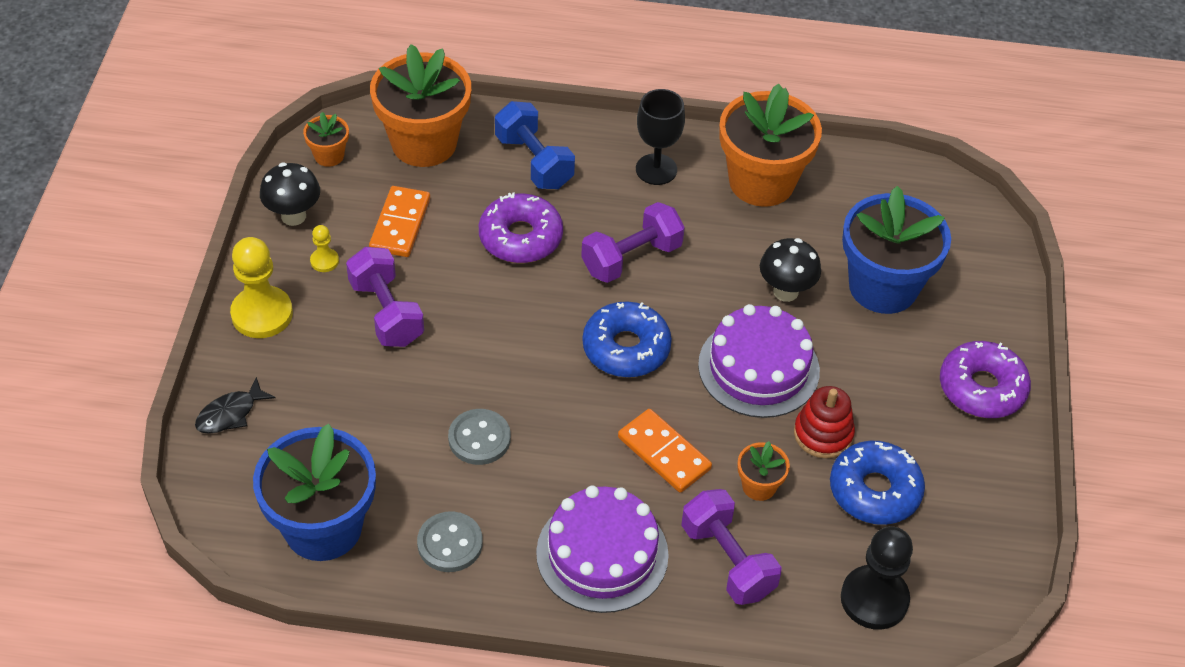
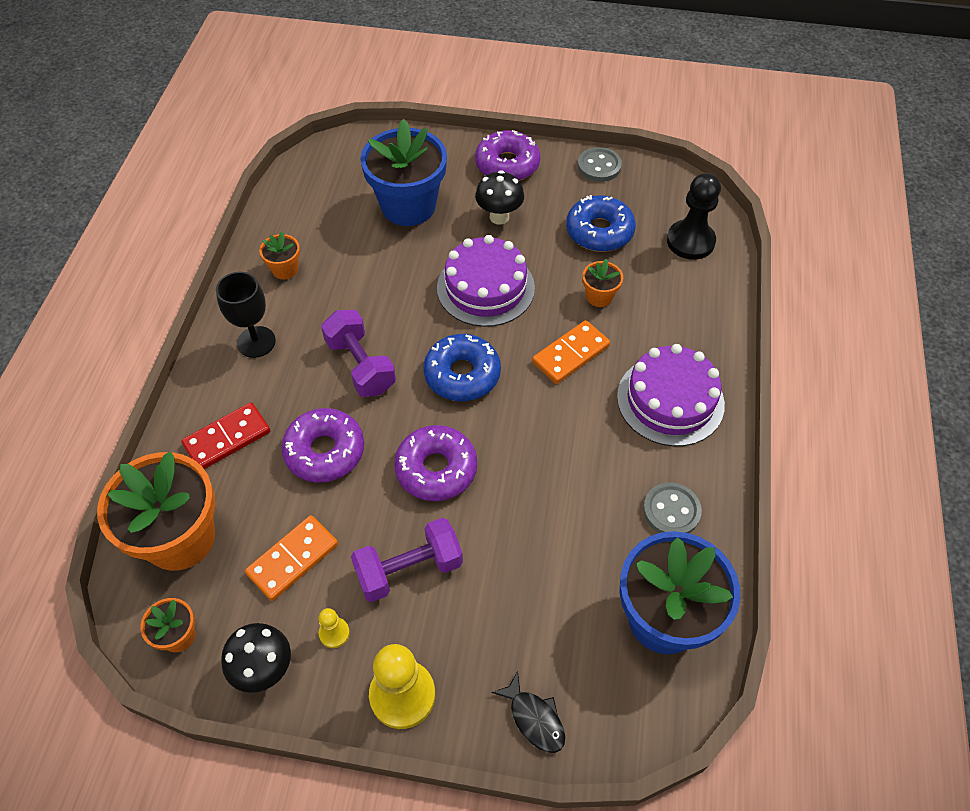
camera: 85 degrees left, 5 degrees up
(400, 224) = (292, 559): orange domino -> orange domino turned 60 degrees counterclockwise
(479, 438) = (560, 487): grey button -> grey button (599, 166)
(501, 329) = (436, 469): none -> purple donut
(534, 162) = (227, 438): blue dumbbell -> red domino
(727, 560) = (668, 321): purple dumbbell -> none
(761, 182) = (285, 269): orange flower pot -> orange flower pot, size x0.45
(785, 291) = (408, 264): black mushroom -> black mushroom (499, 217)
(823, 434) = (549, 255): red stacking toy -> none

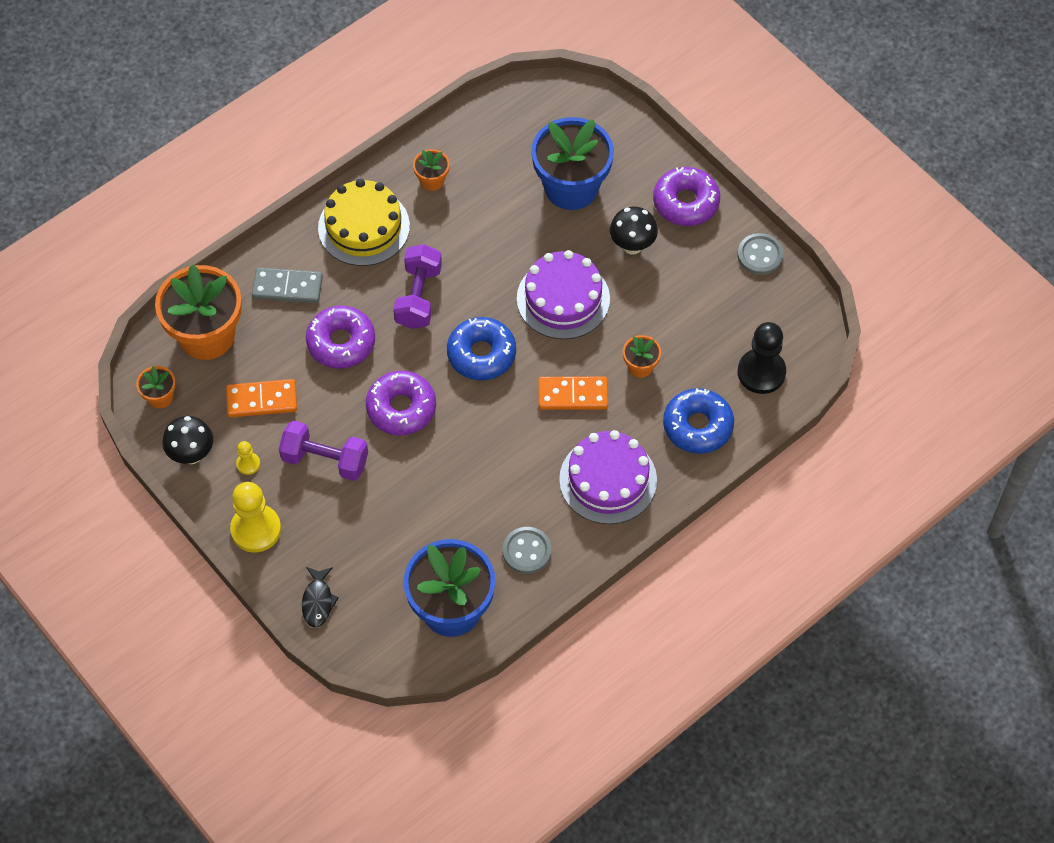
camera: 40 degrees right, 5 degrees up
(227, 438) = (287, 287): red domino -> grey domino
(256, 342) = (364, 227): black goblet -> yellow cake
(599, 231) = (698, 313): blue donut -> blue donut (697, 426)

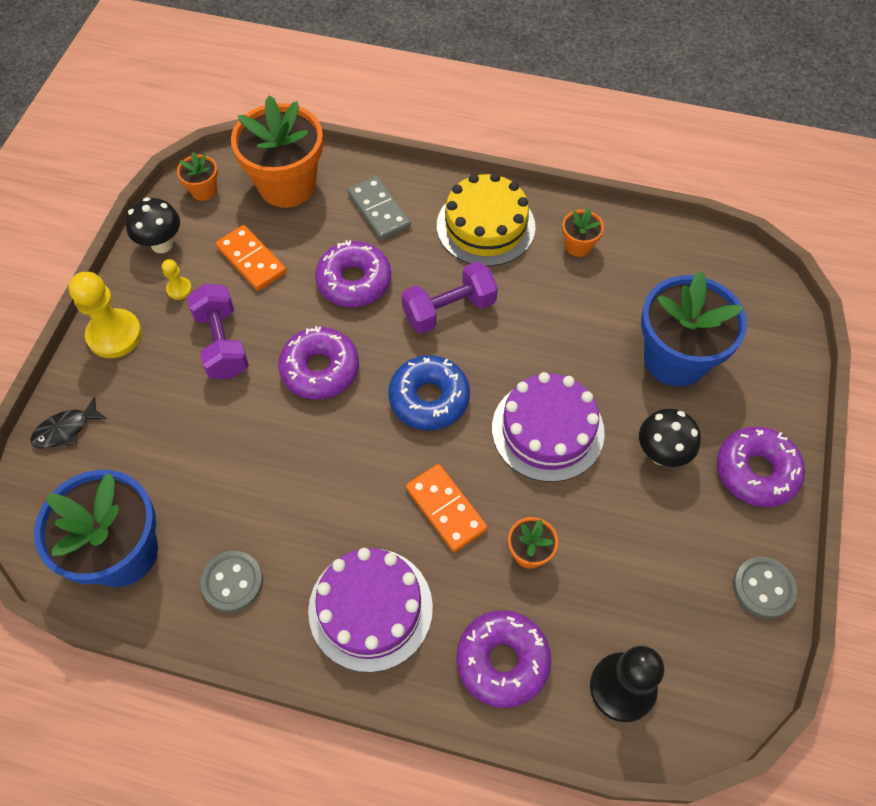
camera: 55 degrees right, 0 degrees up
(697, 426) = (502, 661): blue donut -> purple donut

